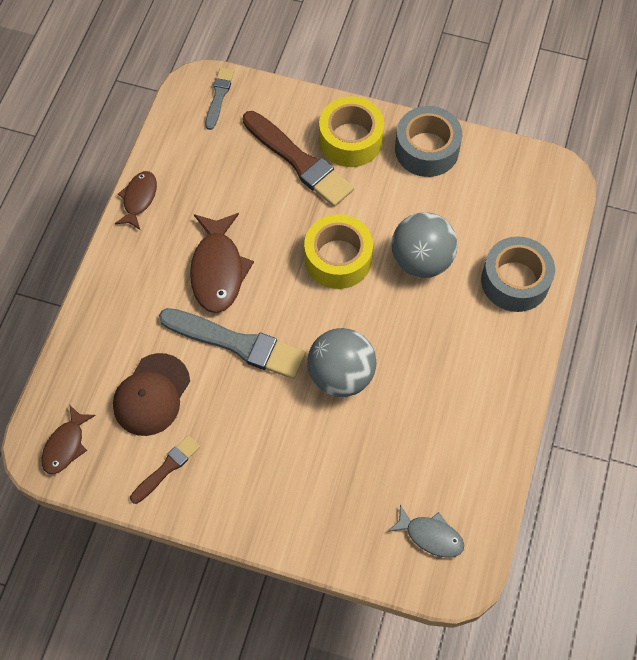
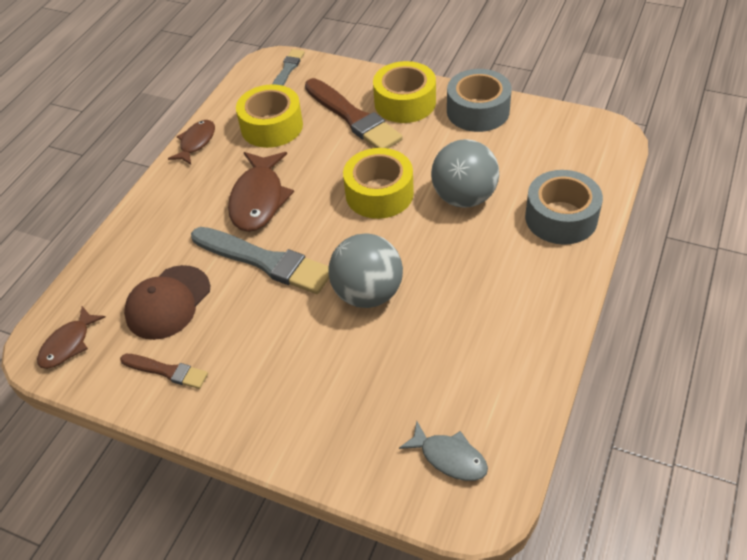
camera: 10 degrees right, 15 degrees down
(167, 468) = (167, 371): brown brush -> brown brush turned 60 degrees clockwise
(215, 175) = (272, 126): none -> yellow tape

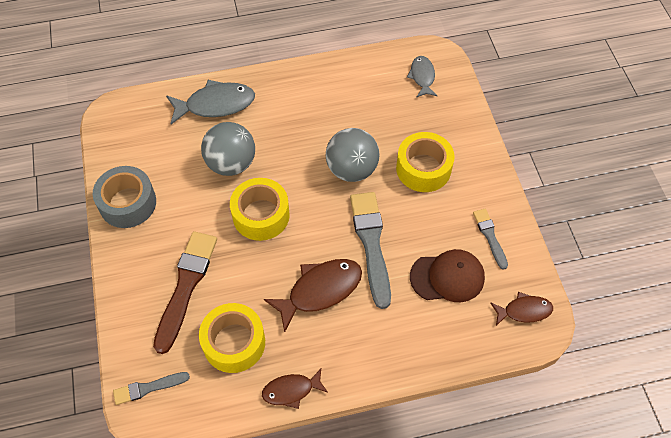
camera: 130 degrees left, 10 degrees up
(167, 371) = (490, 236): brown brush -> grey brush
(405, 103) = (145, 259): yellow tape -> yellow tape (423, 168)
(561, 218) = (216, 104): grey tape -> grey fish

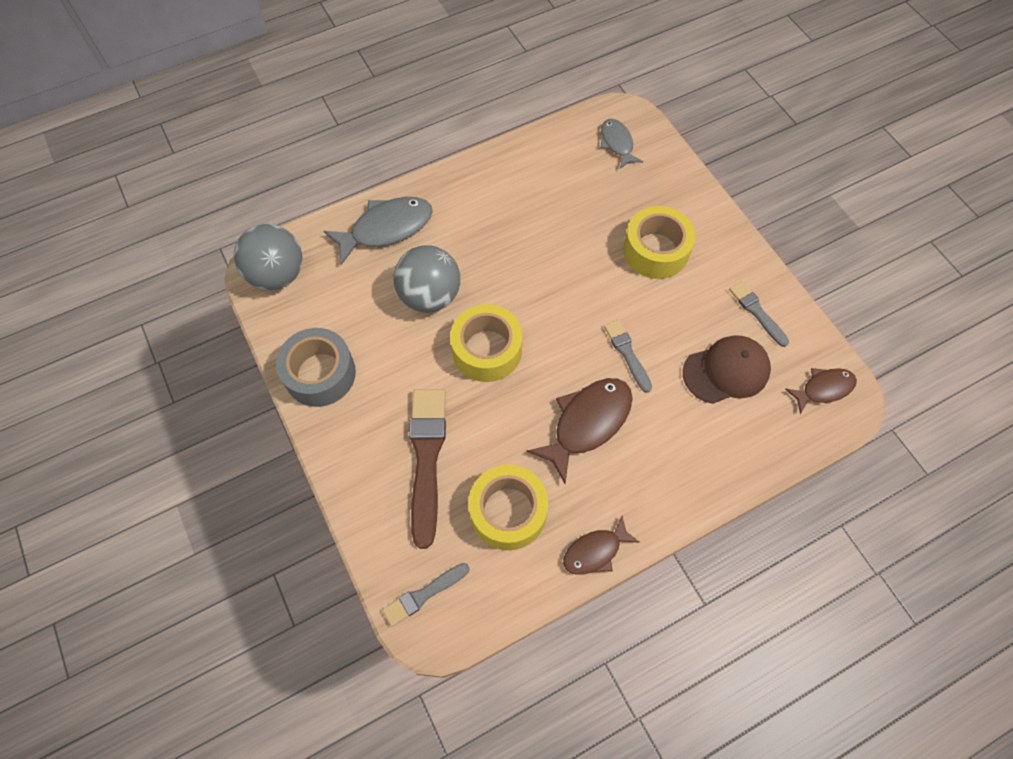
camera: 15 degrees left, 5 degrees up
(351, 169) = (574, 270): grey ball -> grey ball (277, 275)
(371, 244) = (627, 353): grey brush -> grey brush, size x0.54

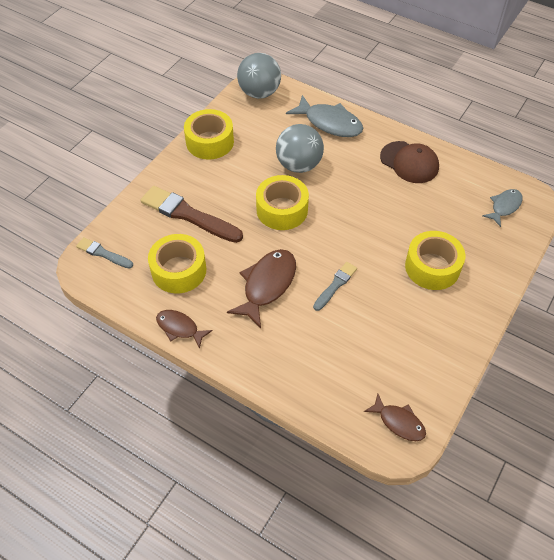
camera: 60 degrees right, 10 degrees down
(320, 374) = (210, 142): grey tape -> yellow tape
(426, 458) = (188, 215): brown brush -> brown brush turned 120 degrees counterclockwise
(587, 423) = (267, 285): brown fish -> brown fish turned 75 degrees counterclockwise
(726, 371) = (366, 350): brown cap -> brown cap (409, 162)
(757, 312) = (431, 351): grey brush -> none

